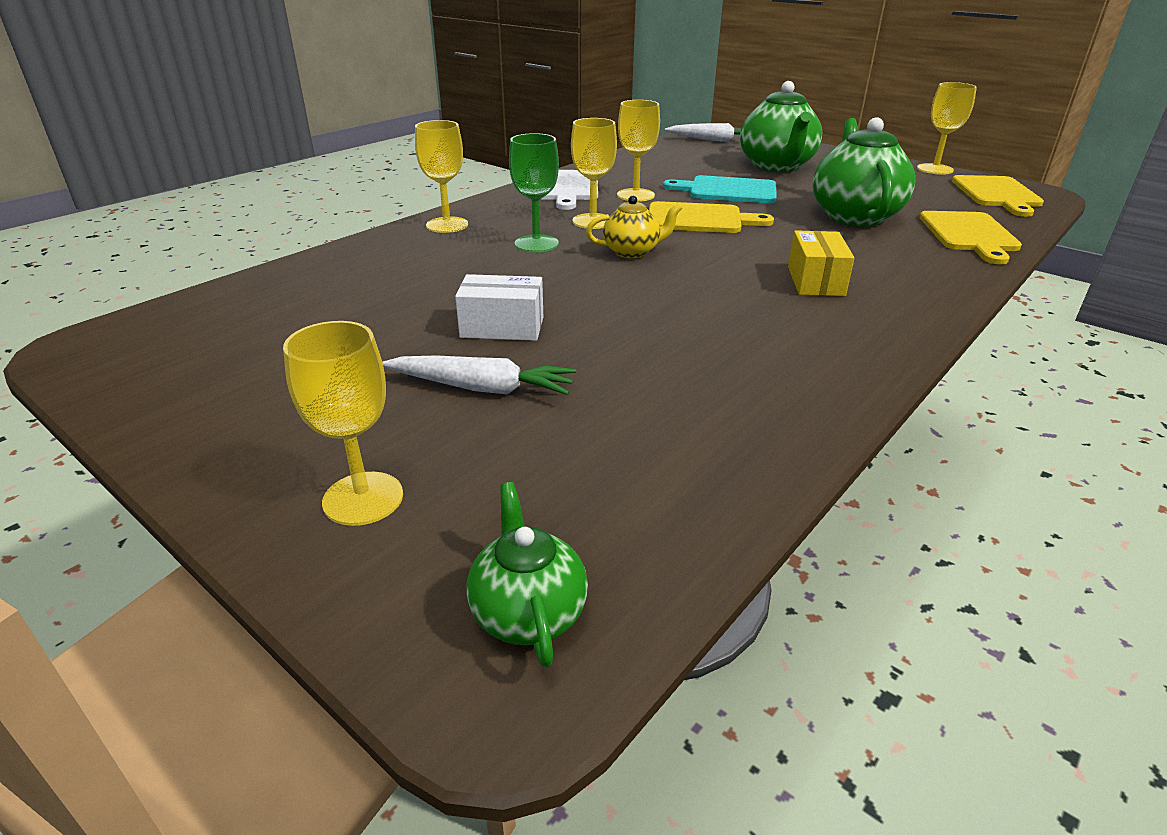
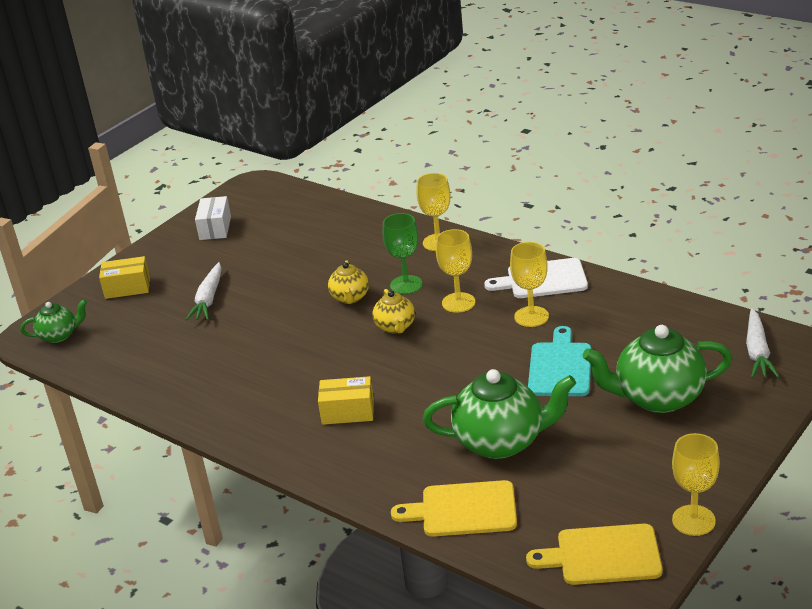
camera: 90 degrees right, 0 degrees up
(363, 498) = (127, 288): yellow goblet -> yellow box
(502, 327) = (274, 293): white box -> white box (215, 228)
(548, 275) = (350, 298): none -> yellow teapot
(699, 219) = (474, 354): yellow cutting board -> none

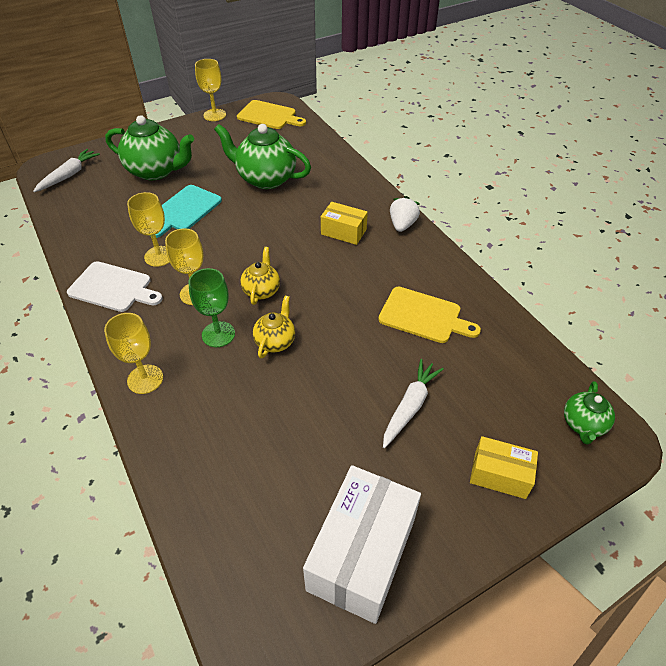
camera: 160 degrees left, 15 degrees up
(59, 335) = (583, 424): green teapot -> green teapot turned 75 degrees counterclockwise
(215, 228) = (361, 554): white box -> white box, size x1.82
(279, 446) = (402, 225): none -> white strawberry
(463, 510) = (316, 153): yellow cutting board -> yellow cutting board (423, 316)

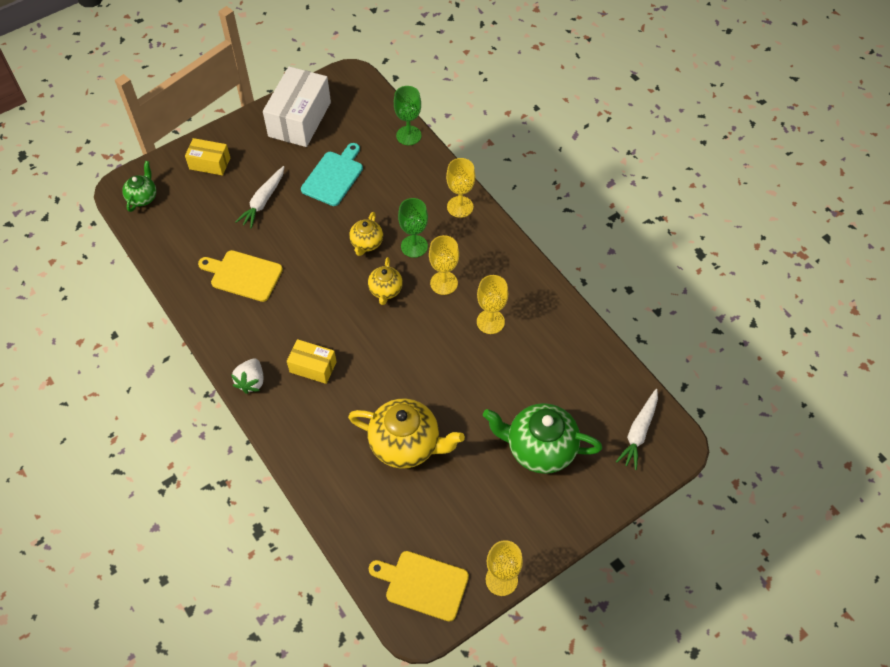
camera: 175 degrees right, 10 degrees up
(113, 288) = (518, 283): white cutting board -> none
(183, 503) = (408, 135): none -> green goblet
(185, 210) = (485, 385): turquoise cutting board -> turquoise cutting board (334, 176)
(265, 179) = (406, 444): green teapot -> yellow teapot

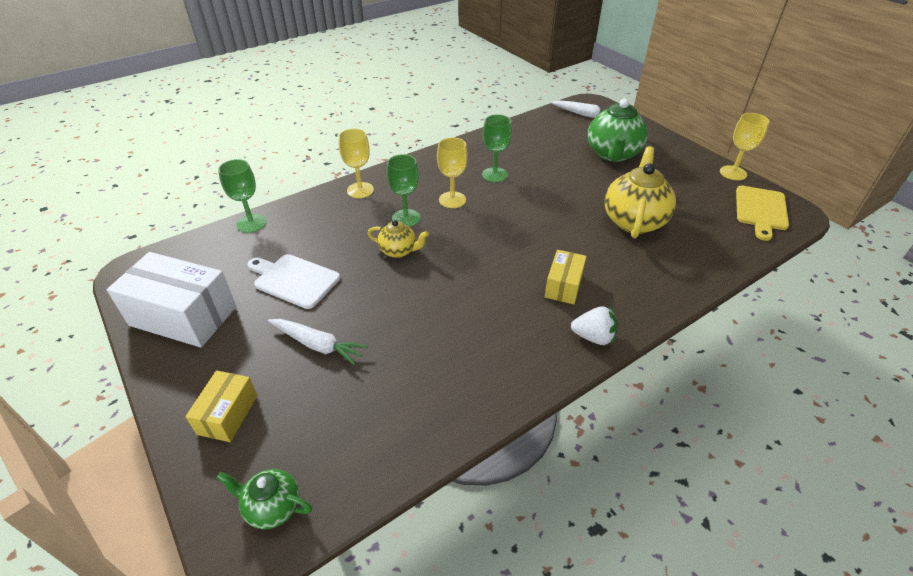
camera: 90 degrees left, 15 degrees down
(243, 275) = (438, 357): yellow cutting board -> none
(334, 176) = (294, 280): turquoise cutting board -> white cutting board
(385, 290) = (461, 236): yellow teapot -> none
(490, 322) = (494, 175): yellow goblet -> green goblet

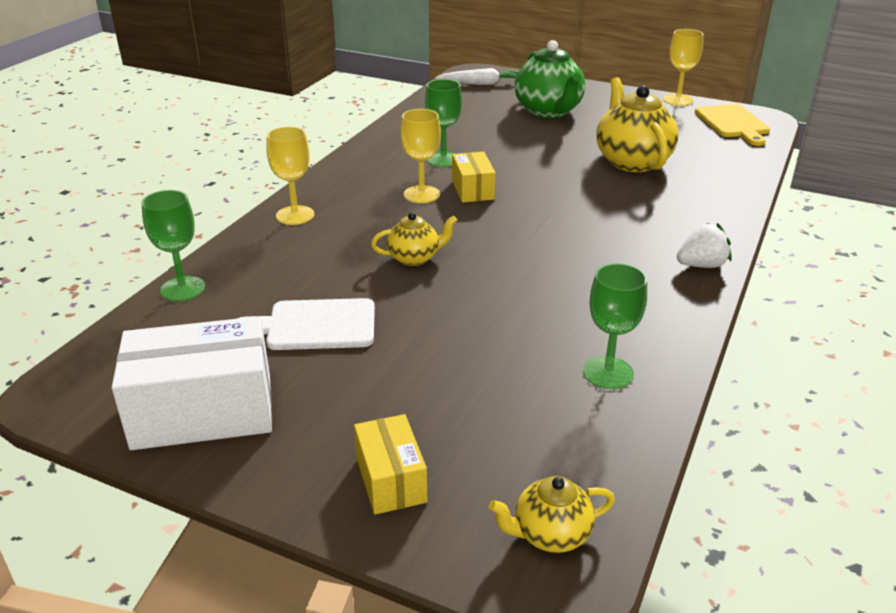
camera: 30 degrees left, 10 degrees down
(272, 507) = (550, 535): green teapot -> yellow teapot
(317, 345) = (423, 374): white carrot -> none
(406, 218) = (386, 226): green goblet -> green goblet (608, 373)
(563, 286) = (626, 234): yellow box -> yellow box (472, 189)

